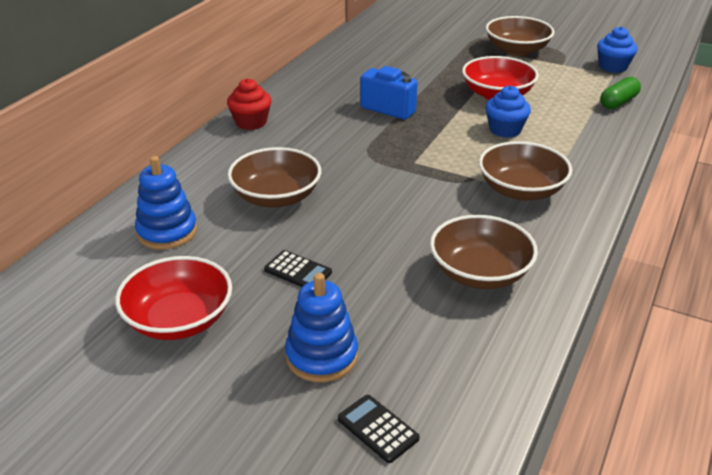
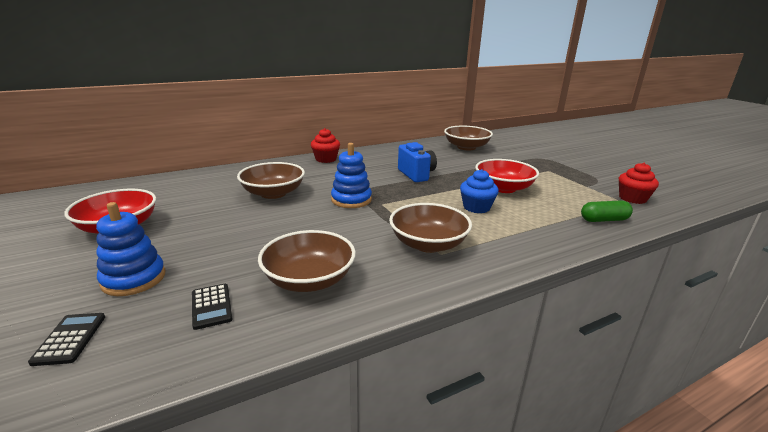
camera: 35 degrees right, 10 degrees down
(167, 232) = (195, 189): blue stacking toy -> blue stacking toy (351, 200)
(298, 271) = (212, 230): black calculator -> black calculator (211, 306)
(517, 50) = (559, 170): brown bowl -> brown bowl (466, 147)
(613, 67) = (632, 198): blue cupcake -> red cupcake

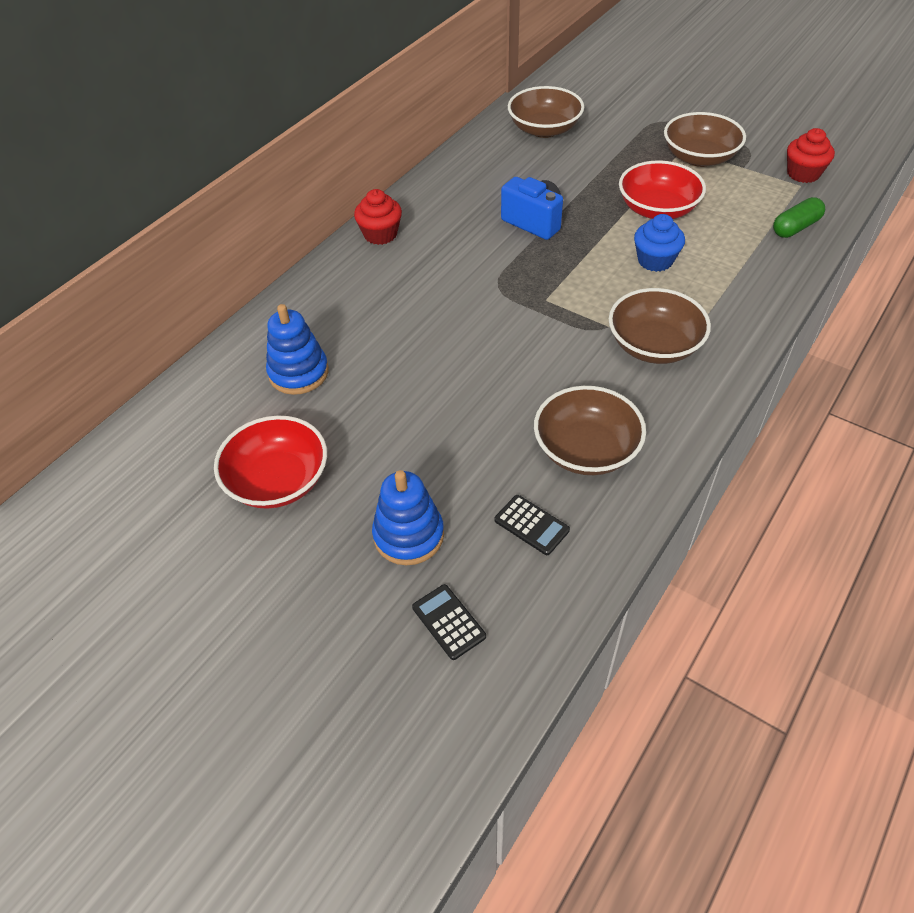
camera: 25 degrees left, 25 degrees up
(273, 193) = (393, 336): brown bowl -> brown bowl (699, 157)
(351, 200) = (503, 307): blue stacking toy -> blue stacking toy (298, 373)

